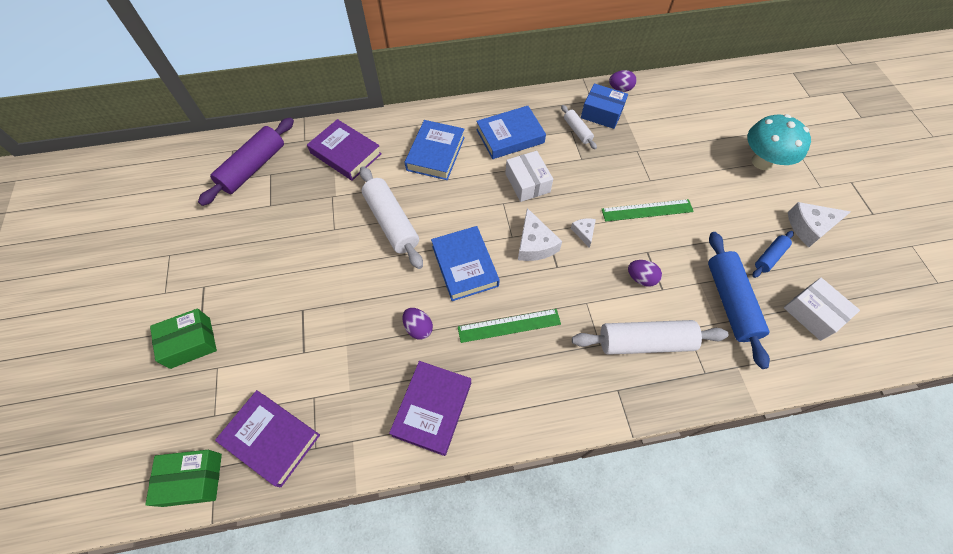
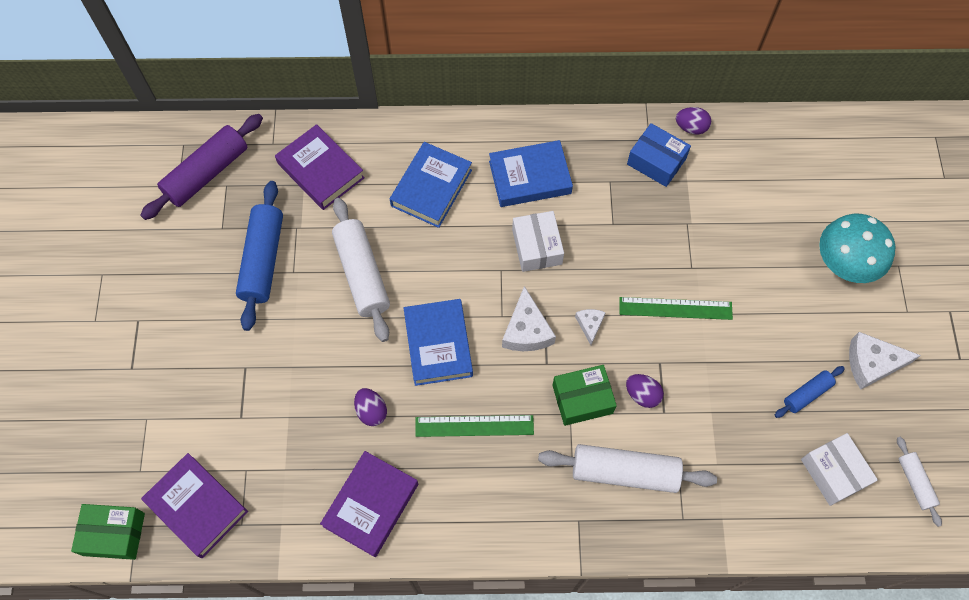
camera: 10 degrees right, 5 degrees up
(190, 343) = (120, 385): green box -> green box (582, 399)
(577, 131) = (617, 183): white rolling pin -> white rolling pin (915, 482)
(730, 302) = (739, 441): blue rolling pin -> blue rolling pin (263, 260)

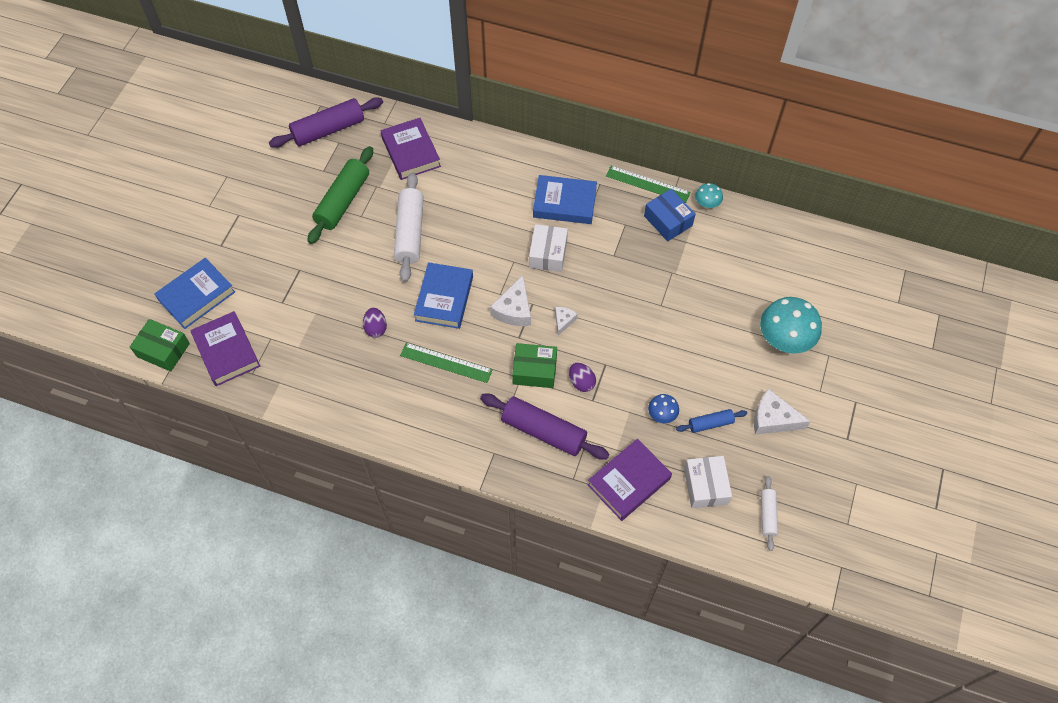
camera: 20 degrees right, 5 degrees down
(263, 260) = (343, 201): blue rolling pin -> green rolling pin
(371, 505) = (348, 391): purple book -> purple book (628, 482)
(431, 188) = (487, 188): blue book -> blue book (196, 296)
(624, 472) = (543, 431): white rolling pin -> purple rolling pin
(675, 308) = (635, 330): green ruler -> green ruler (647, 184)
(691, 127) = (706, 204): purple egg -> turquoise mushroom
(749, 403) = (662, 415): none -> blue mushroom

